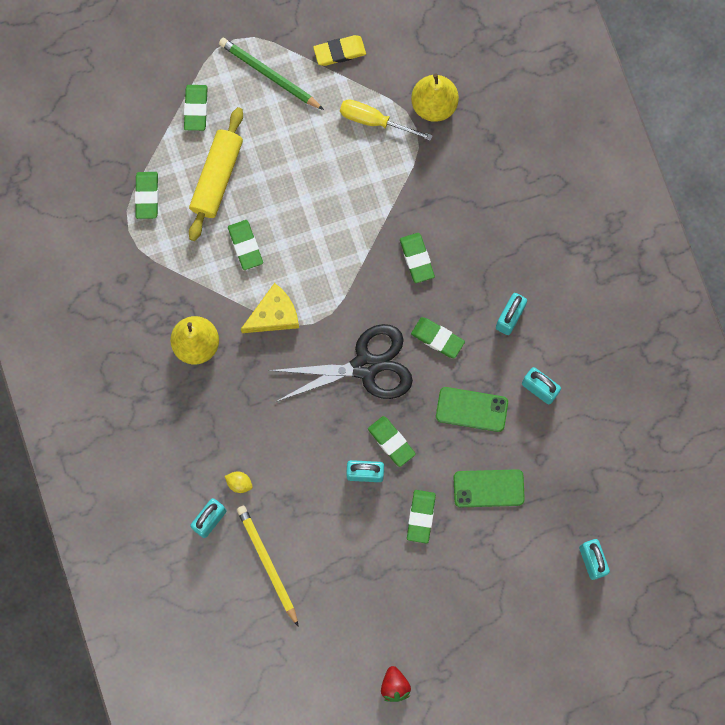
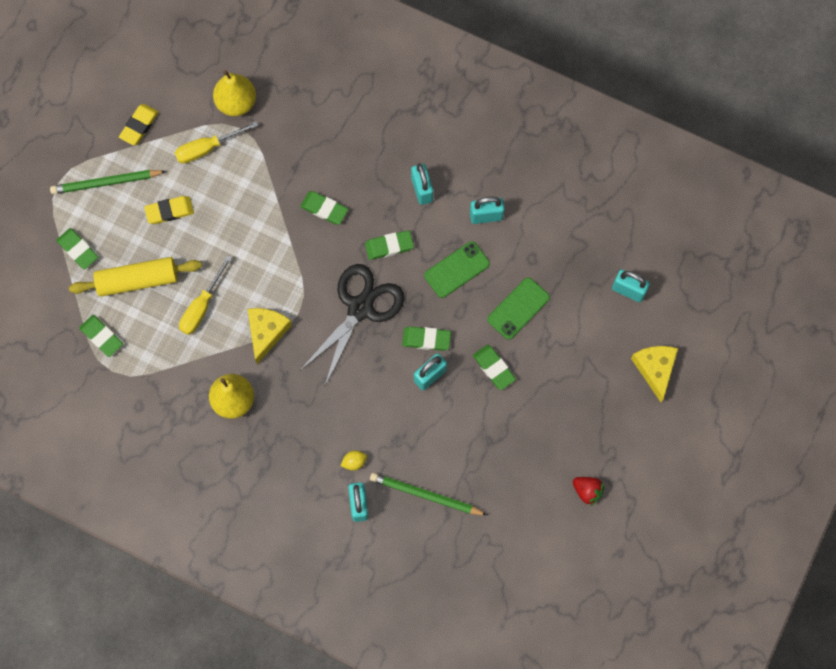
camera: 45 degrees left, 5 degrees down
(217, 177) = (137, 280): yellow rolling pin -> yellow rolling pin turned 75 degrees counterclockwise
(245, 246) = (202, 306): green eraser -> yellow screwdriver
(267, 563) = (426, 495): yellow pencil -> green pencil
(295, 144) = (169, 211): none -> yellow eraser
(547, 644) = (655, 369): none -> yellow cheese

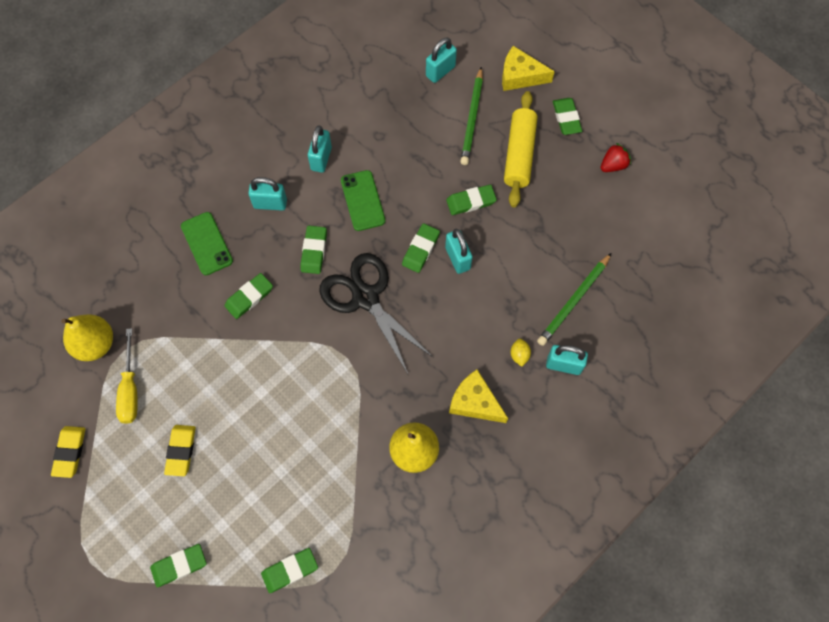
camera: 70 degrees left, 5 degrees down
(106, 182) = (117, 509): green pencil -> green pencil (472, 118)
(137, 280) = (243, 510): yellow rolling pin -> yellow rolling pin (519, 154)
(139, 126) = (70, 452): yellow eraser -> yellow eraser turned 45 degrees clockwise
(202, 306) = (300, 451): yellow screwdriver -> none
(266, 332) = (355, 395): yellow cheese -> yellow cheese (475, 402)
(518, 308) = (422, 162): green phone -> green phone (207, 243)
(623, 429) = (566, 118): none -> green eraser

